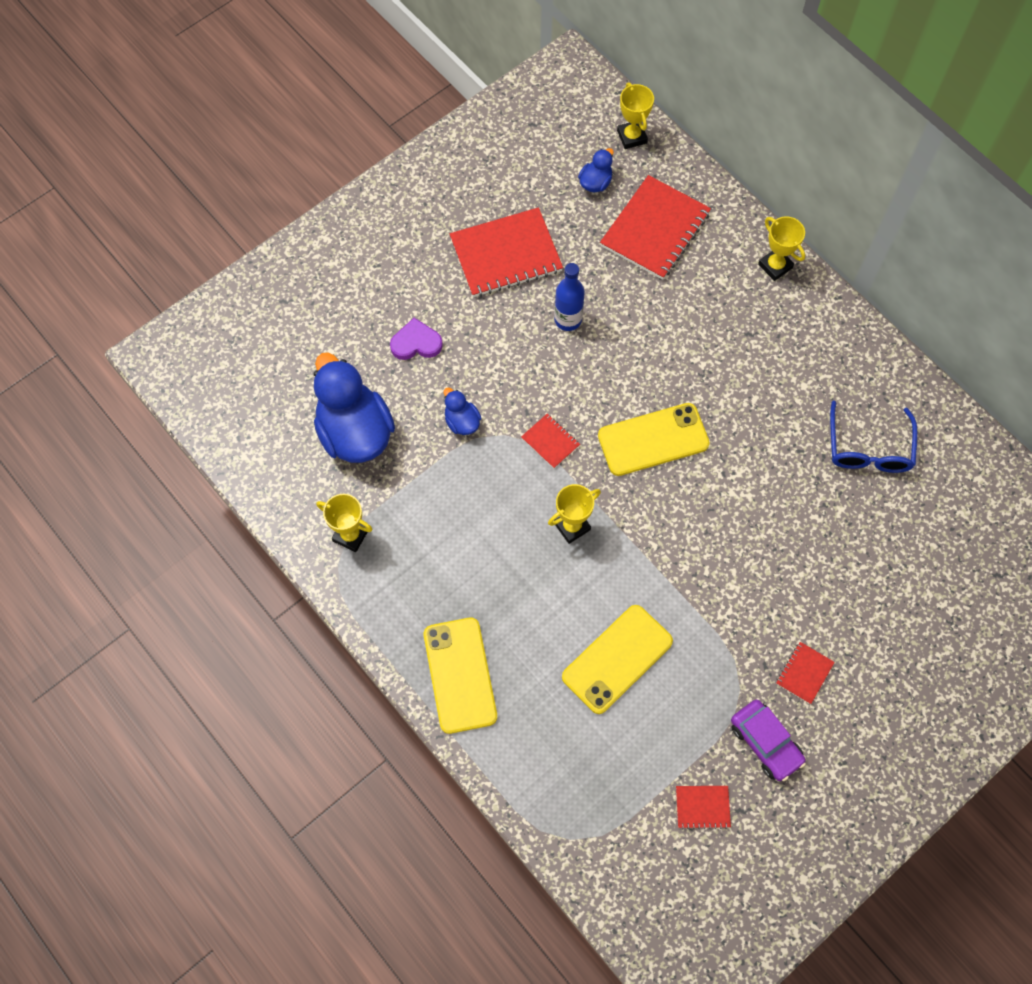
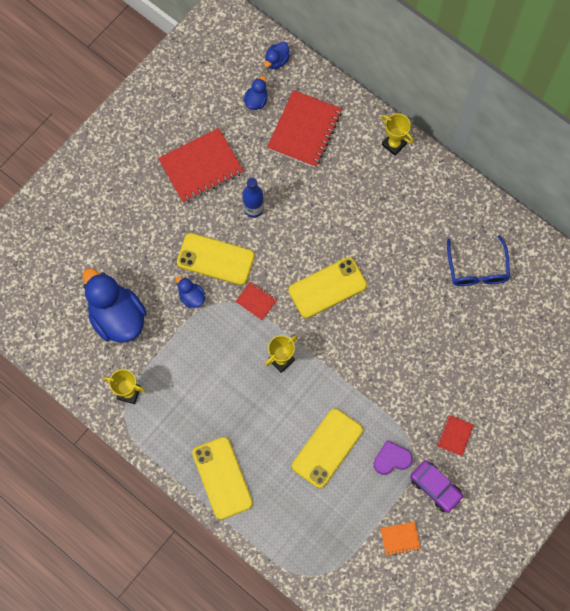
camera: 10 degrees left, 5 degrees up
(416, 343) = (148, 244): purple heart -> purple heart (391, 459)
(504, 377) = (215, 259): none -> yellow phone
(632, 137) = (276, 61): yellow trophy -> blue duck
(702, 807) = (400, 538): red notebook -> orange notebook

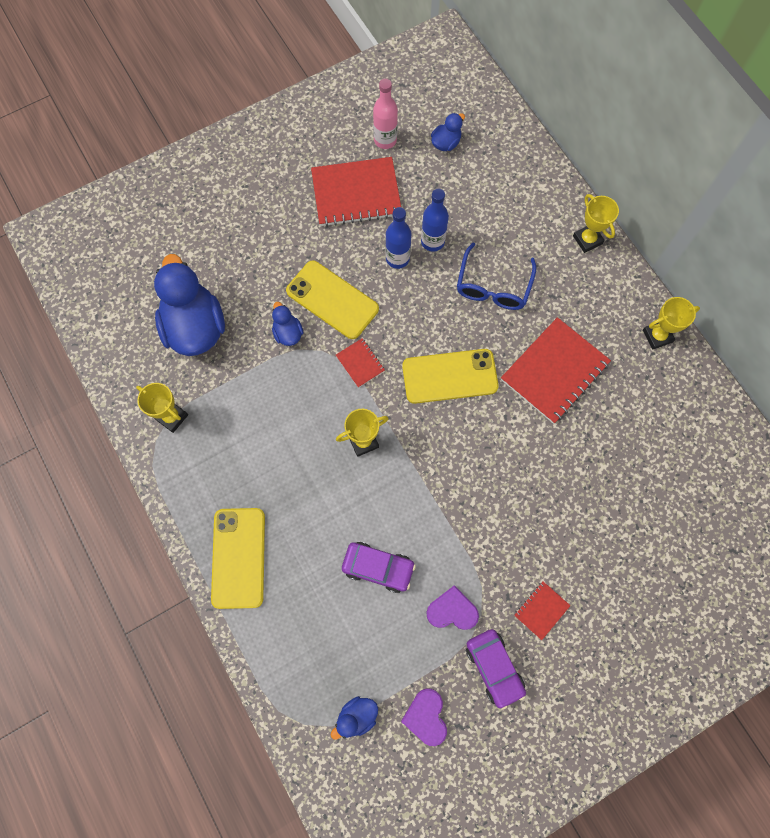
camera: 20 degrees right, 0 degrees up
(207, 114) = (385, 140): none -> pink bottle
(275, 186) = (432, 241): none -> blue bottle
(276, 61) = (485, 108): blue duck -> blue duck (357, 716)
(304, 130) = (489, 191): red notebook -> red notebook (554, 371)
(327, 448) = (378, 567): yellow phone -> purple car
(400, 538) = (426, 717): orange notebook -> purple heart
(471, 203) = (657, 336): none -> yellow trophy
(477, 269) = (638, 416): blue glasses -> blue glasses (493, 286)

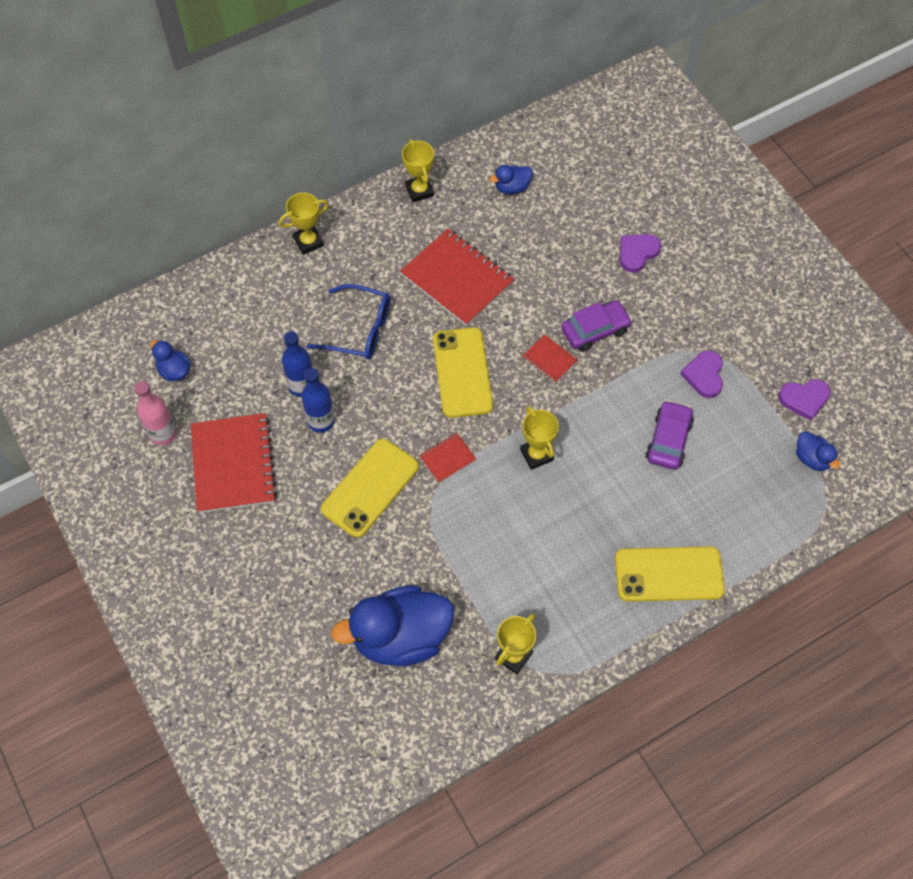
camera: 90 degrees left, 10 degrees down
(288, 333) = (410, 534): blue duck -> blue duck (512, 187)
(494, 668) = (753, 342): purple car -> purple car (595, 330)
(541, 610) = (696, 302): red notebook -> red notebook (549, 359)
(599, 551) = (637, 253): none -> purple heart

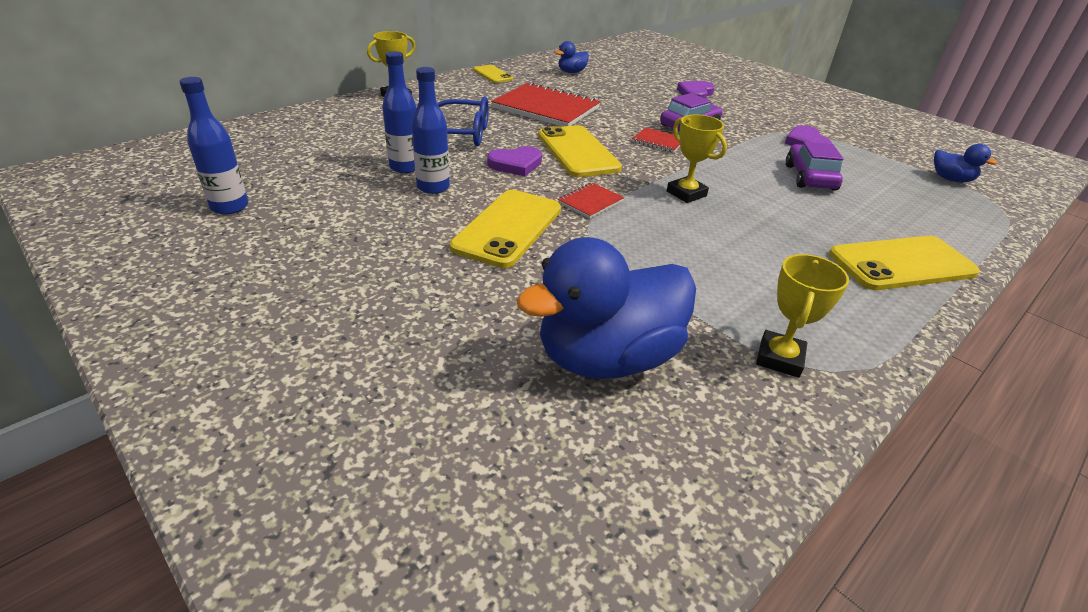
camera: 15 degrees left, 25 degrees down
(163, 434) = (230, 207): pink bottle -> blue bottle
(174, 370) = (249, 165): blue duck -> none
(233, 464) = (325, 223): red notebook -> none
(419, 191) = (493, 74): yellow trophy -> yellow phone
(804, 399) = (904, 150): purple heart -> purple heart (515, 164)

